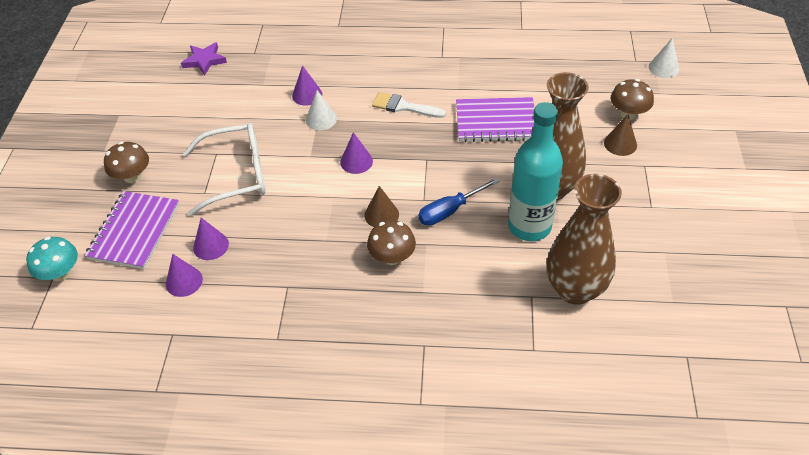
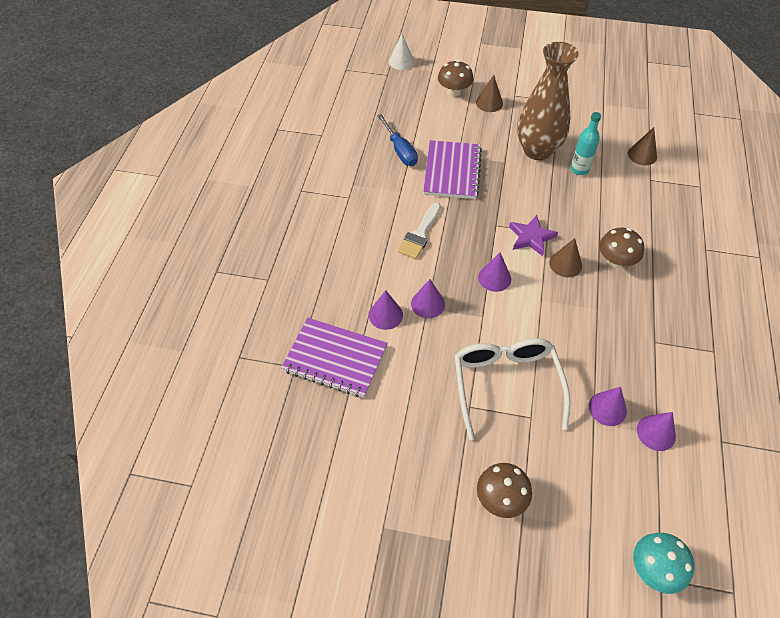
camera: 85 degrees left, 5 degrees up
(134, 231) = (589, 489): purple notebook -> purple notebook (335, 359)
(204, 60) = (296, 423): purple star -> purple star (531, 237)
(321, 119) = (427, 304): white cone -> purple cone
(449, 211) = (561, 216): blue screwdriver -> blue screwdriver (400, 150)
(529, 226) = (579, 169): turquoise bottle -> turquoise bottle, size x0.53
(575, 289) = (642, 155): brown vase -> brown cone

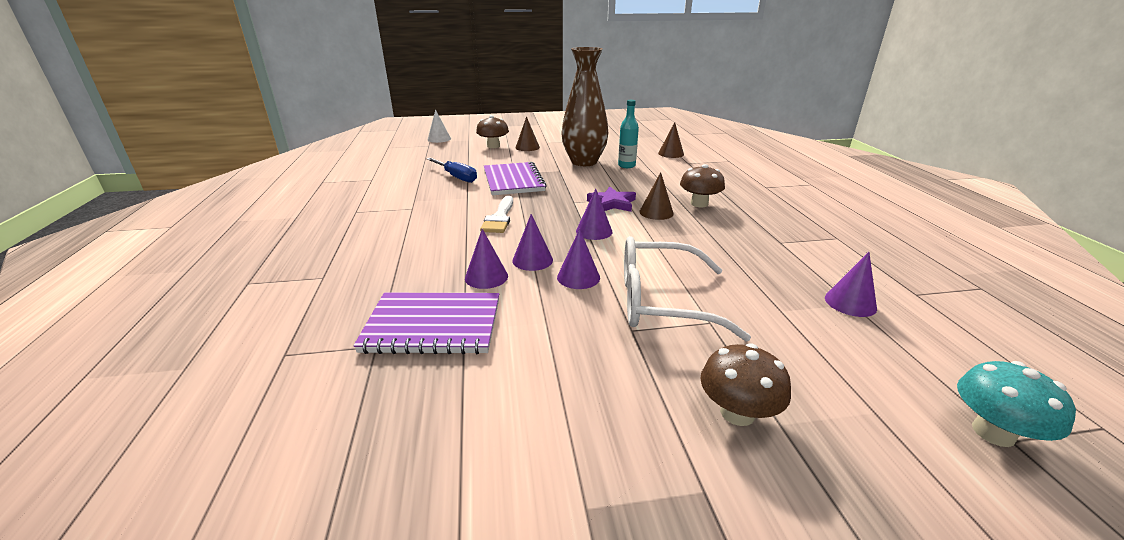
camera: 20 degrees left, 25 degrees down
(506, 384) = (661, 301): white glasses -> white glasses turned 60 degrees counterclockwise
(607, 408) = (784, 296): purple cone -> purple cone (578, 277)

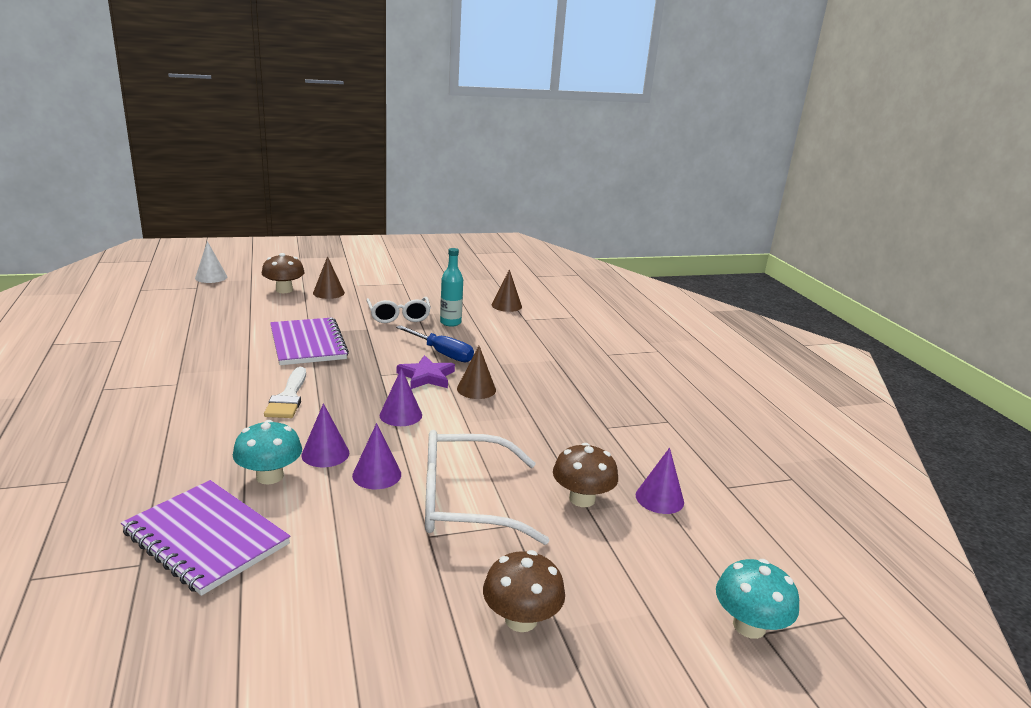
camera: 10 degrees left, 5 degrees down
(433, 326) = (206, 538): purple notebook -> purple notebook turned 45 degrees clockwise
(456, 177) = (235, 338): blue screwdriver -> blue screwdriver (442, 353)
(486, 277) = (269, 476): purple cone -> turquoise mushroom
(584, 162) = (399, 316): brown vase -> white glasses
(699, 204) = (527, 377): brown mushroom -> brown mushroom (582, 499)

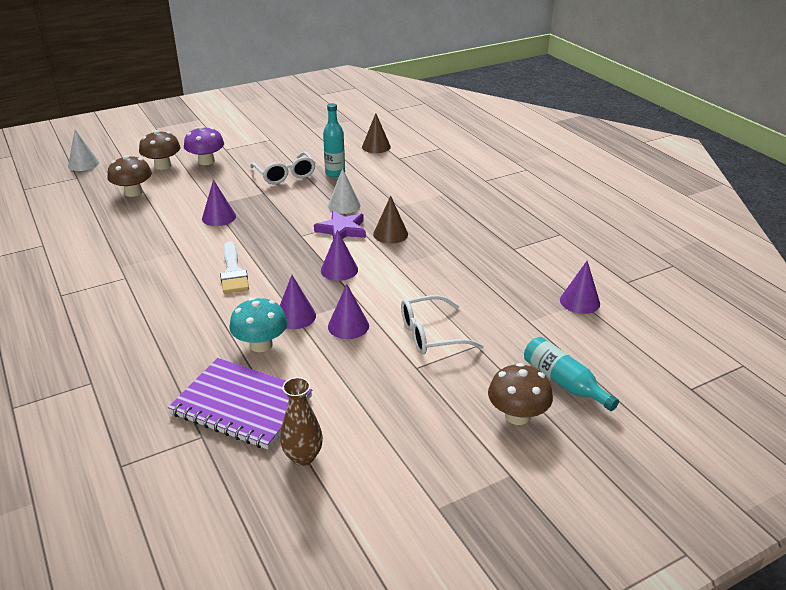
camera: 10 degrees left, 10 degrees up
(236, 614) = (303, 457): none -> brown vase
(308, 344) = (219, 217): purple notebook -> purple cone
(328, 293) = (206, 161): brown cone -> purple mushroom
(442, 353) = (344, 205): blue screwdriver -> white cone
(464, 502) = (430, 335): white glasses -> white glasses, size x0.66
(582, 499) = (520, 314): brown mushroom -> brown mushroom (133, 192)
(598, 590) = (564, 382): none -> turquoise bottle
(749, 626) = (680, 386): turquoise mushroom -> none

